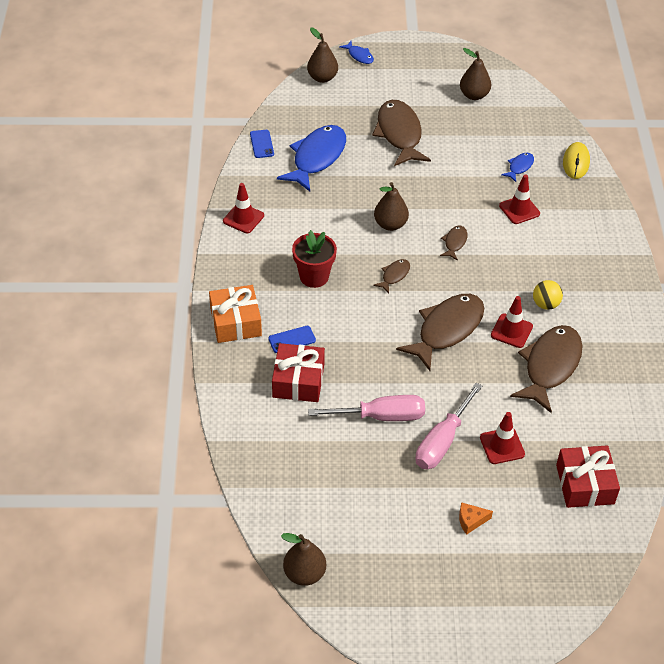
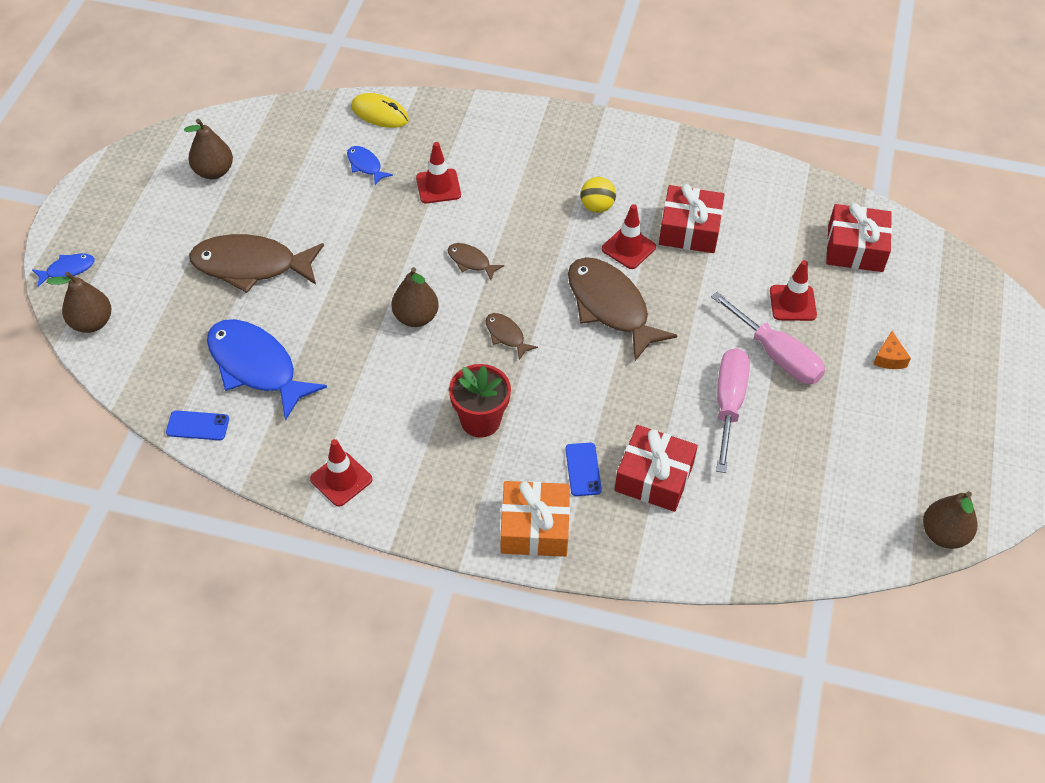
camera: 75 degrees left, 5 degrees up
(550, 366) = (689, 230): brown fish -> red gift

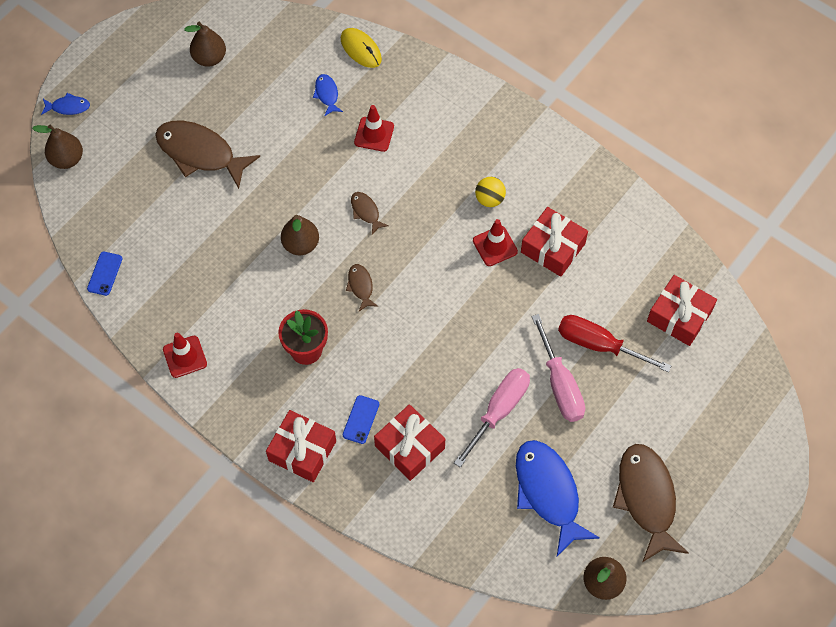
camera: 25 degrees right, 10 degrees up
(198, 426) = (105, 273): blue phone -> blue phone turned 75 degrees clockwise
(256, 367) = (166, 241): blue fish -> blue fish (548, 493)
(534, 528) = (302, 451): orange gift -> red gift
(610, 307) = (453, 292): brown fish -> brown fish (646, 498)
(792, 303) = (599, 345): red traffic cone -> red screwdriver
(889, 358) = (648, 422): orange cheese -> none

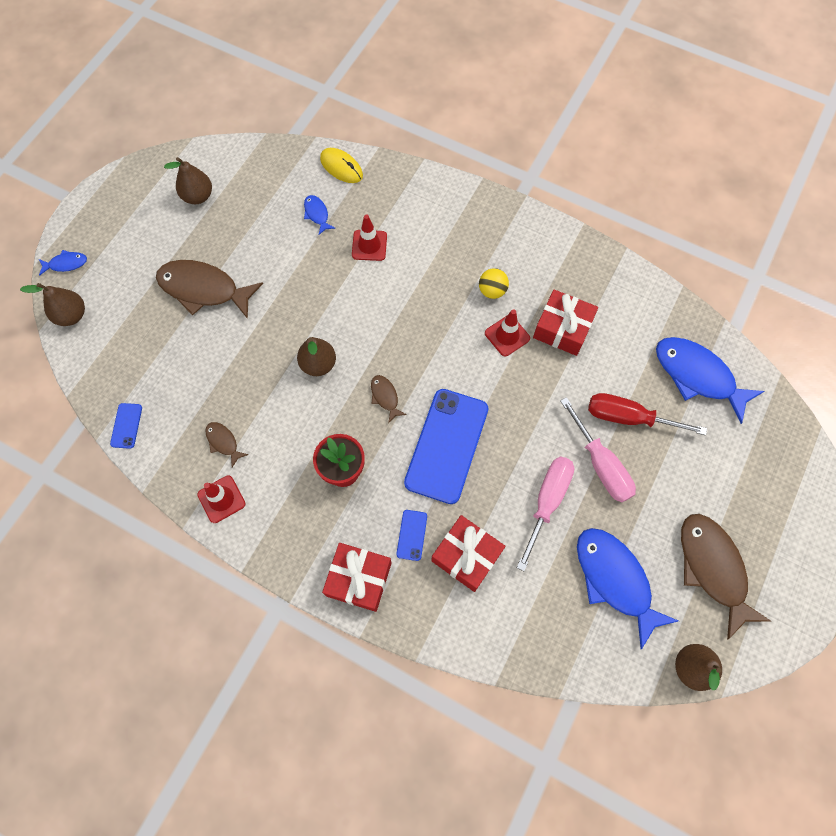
camera: 10 degrees left, 5 degrees up
(366, 212) = (376, 322): brown fish -> brown fish (223, 442)
(412, 342) = (446, 445): none -> blue phone
(679, 316) = (697, 376): red gift -> blue fish

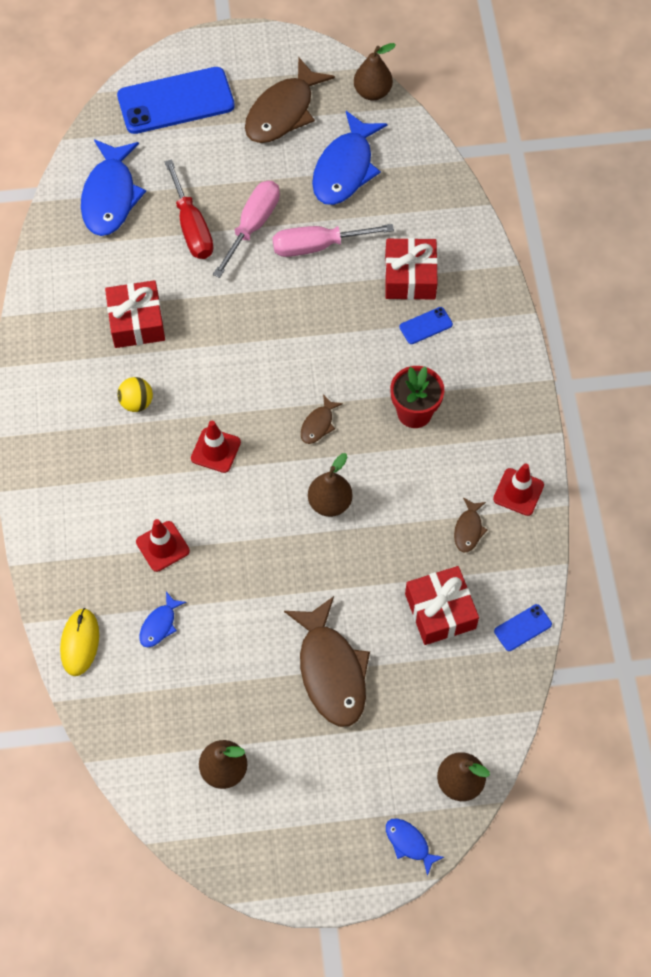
camera: 125 degrees left, 5 degrees down
(358, 579) = (493, 341): red gift -> red gift (440, 611)
(446, 445) = (326, 347): blue phone -> blue phone (176, 101)
(507, 336) = (178, 362): red traffic cone -> red traffic cone (215, 450)

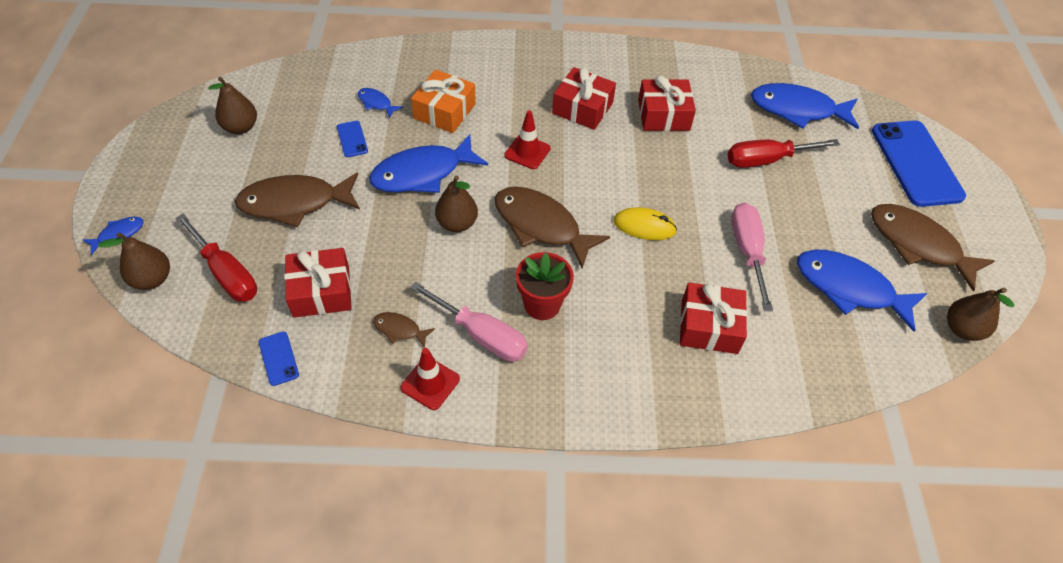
camera: 95 degrees right, 10 degrees down
(80, 643) = (377, 60): yellow mouse -> yellow mouse (644, 226)
(137, 402) = (582, 108): yellow ball -> red gift
(162, 546) = (444, 111): red traffic cone -> orange gift
(253, 226) = (770, 204): pink screwdriver -> pink screwdriver (481, 335)
(265, 550) = (422, 173): none -> blue fish
(318, 424) = (541, 226): brown fish -> brown fish, size x2.18
(426, 326) = (646, 331): blue phone -> blue phone (352, 139)
(437, 710) = (226, 273): none -> red screwdriver

